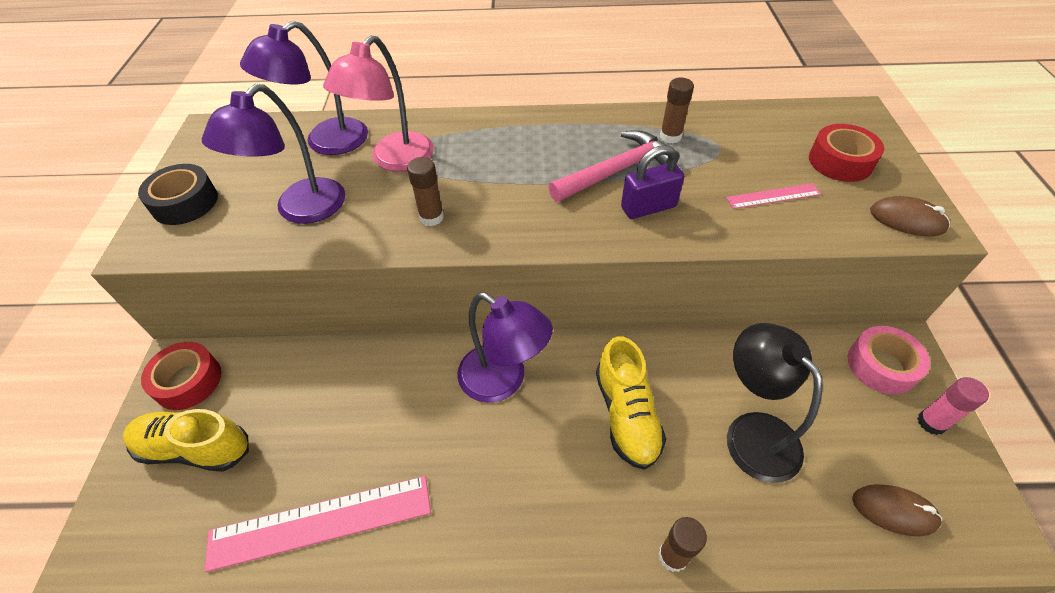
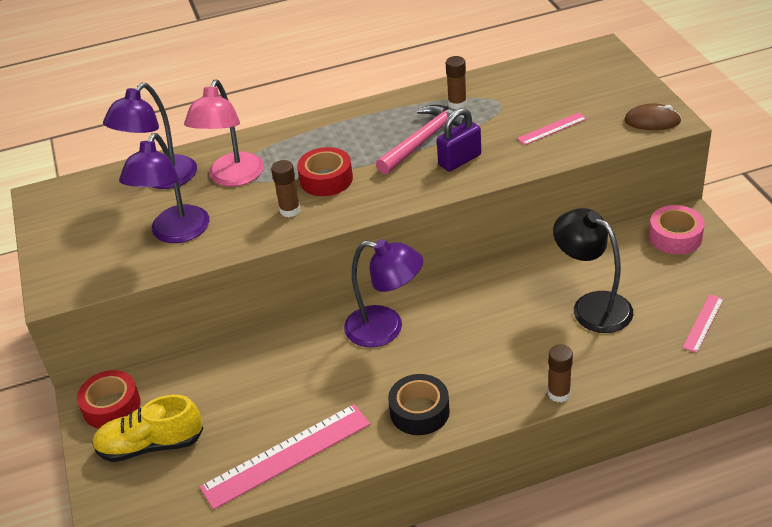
camera: 15 degrees left, 10 degrees down
(185, 202) = (67, 254): black tape -> black tape (419, 411)
(626, 415) = (493, 322): yellow shoe -> none
(840, 161) = (595, 91): red tape -> red tape (326, 179)
(894, 511) = (703, 323): brown mouse -> pink ruler
(931, 422) = (718, 263): pink glue stick -> none

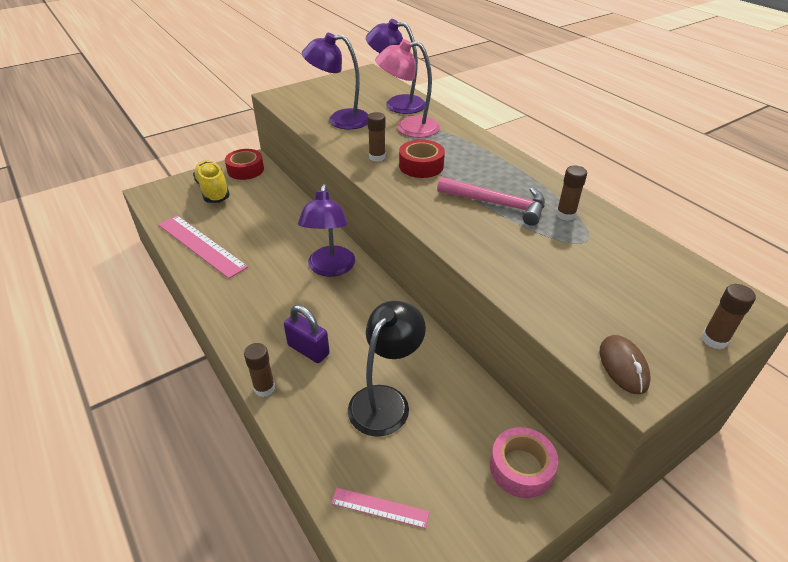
camera: 70 degrees right, 0 degrees up
(419, 411) = (242, 302): black tape -> none
(460, 160) = (476, 229): purple padlock -> purple padlock (308, 350)
(552, 128) = (560, 282): pink ruler -> none
(633, 75) = (714, 340): none -> brown glue stick

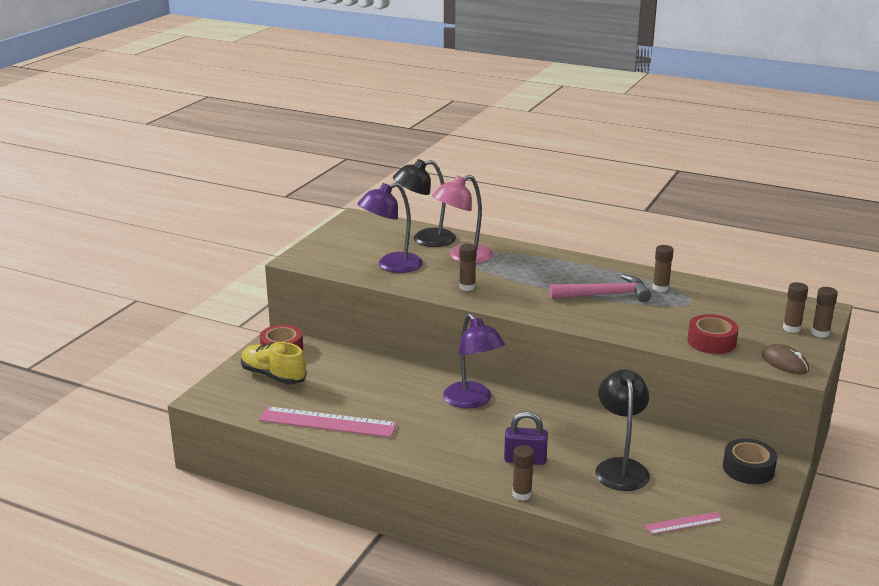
camera: 30 degrees left, 15 degrees down
(397, 104) = (425, 239): purple lamp -> black lamp
(421, 166) = (512, 283): red tape -> red tape (711, 341)
(521, 468) = (748, 469): pink tape -> black tape
(679, 319) = (791, 328): none -> brown glue stick

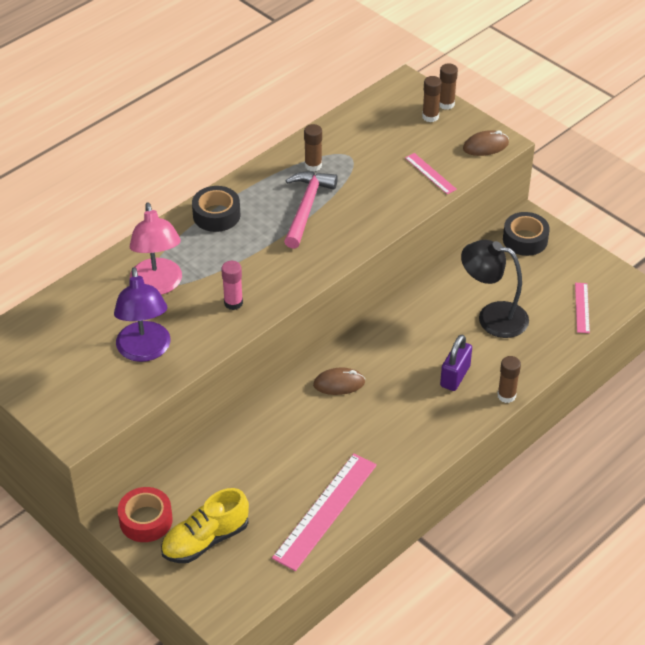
camera: 70 degrees left, 20 degrees up
(425, 239) = (91, 304): black lamp -> none
(467, 287) = (233, 303): brown glue stick -> pink glue stick
(472, 401) = (339, 383): purple lamp -> brown mouse
(559, 262) = (216, 215): none -> black tape
(711, 341) = (430, 173): red tape -> pink ruler

